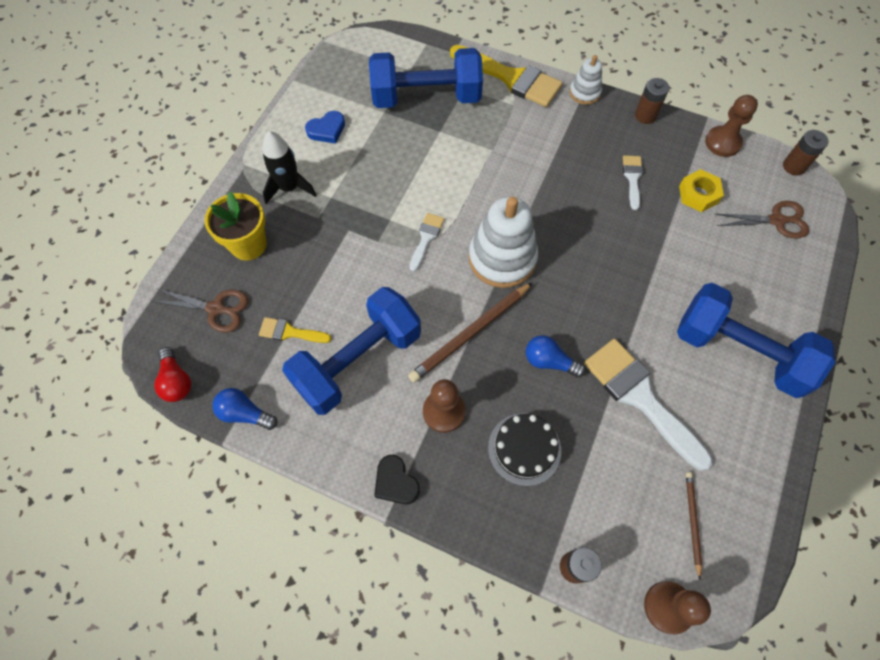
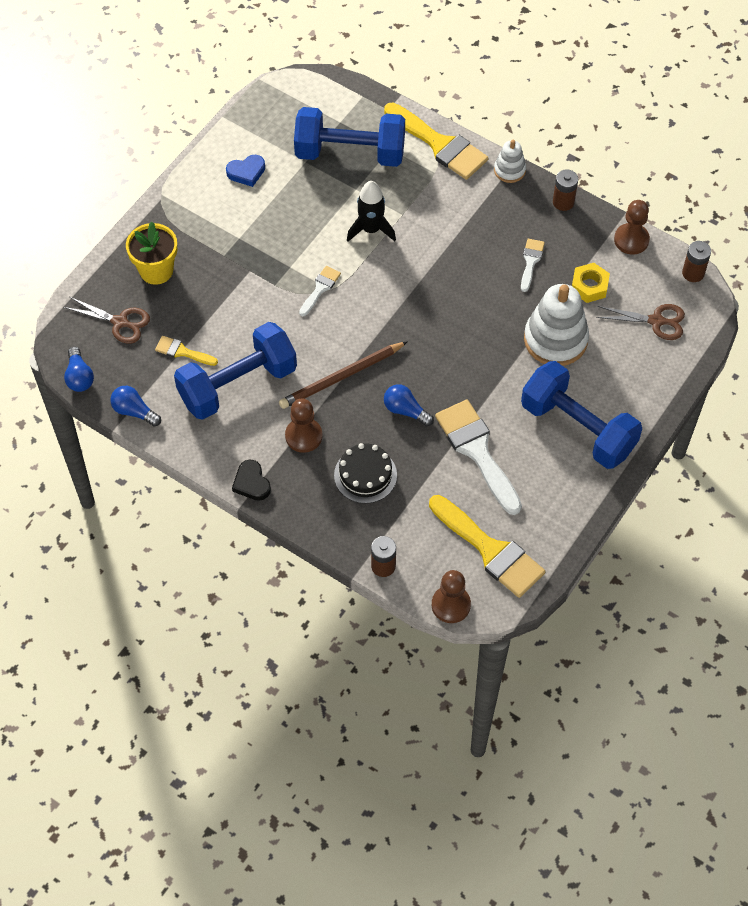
camera: 10 degrees right, 5 degrees down
(176, 381) = (79, 377): red light bulb -> blue light bulb
(289, 188) = (201, 223): black rocket -> black rocket (371, 229)
(502, 258) = (386, 317): white stacking toy -> white stacking toy (555, 340)
(692, 522) = (490, 550): brown pencil -> yellow brush

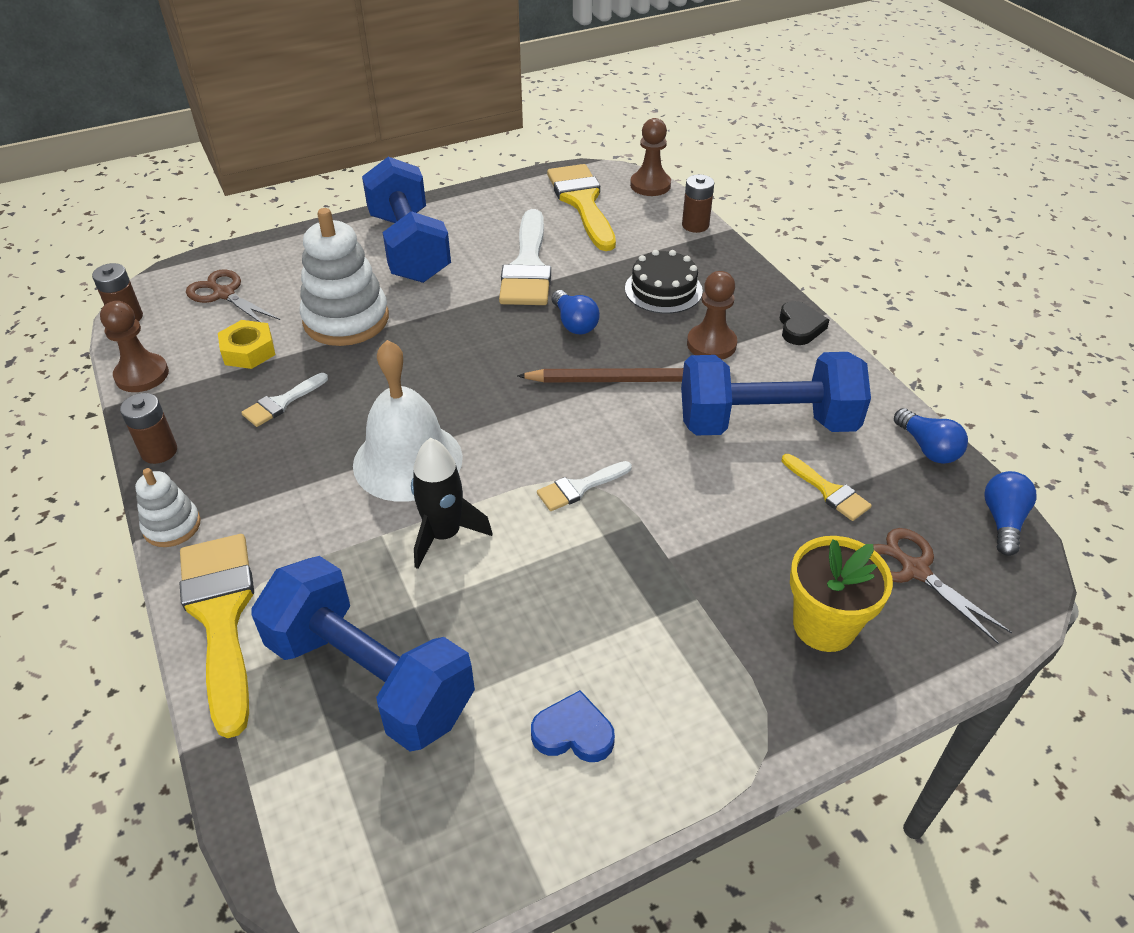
camera: 150 degrees left, 15 degrees down
(425, 260) = (408, 460): none -> white bell

